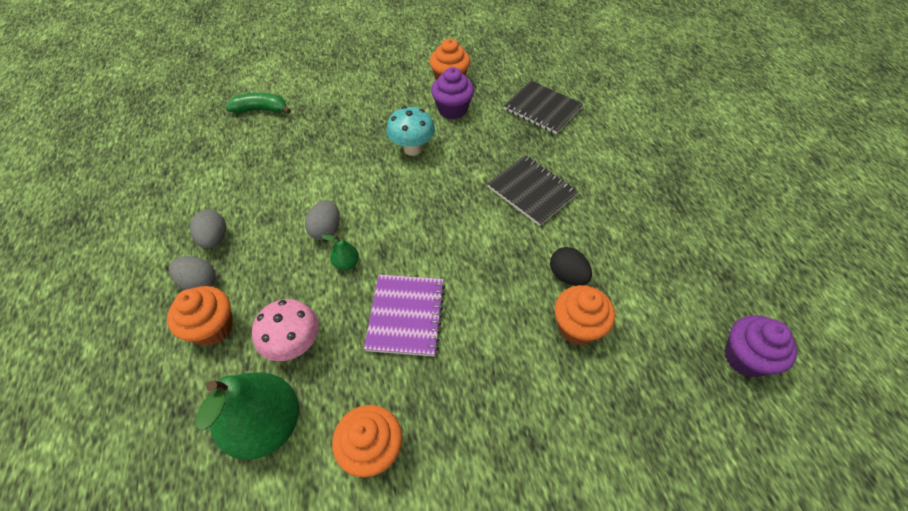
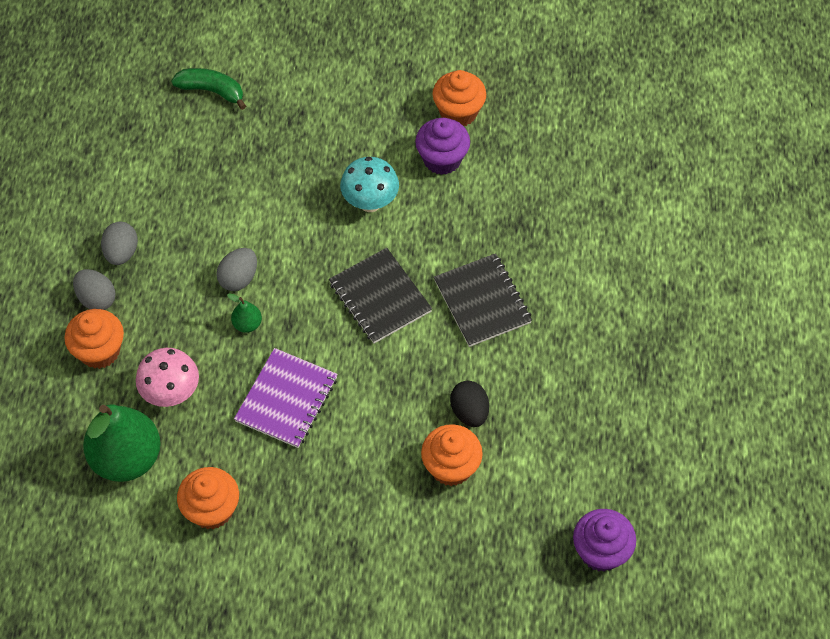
camera: 20 degrees right, 5 degrees up
(542, 109) = (554, 192): black notebook -> black notebook (380, 297)

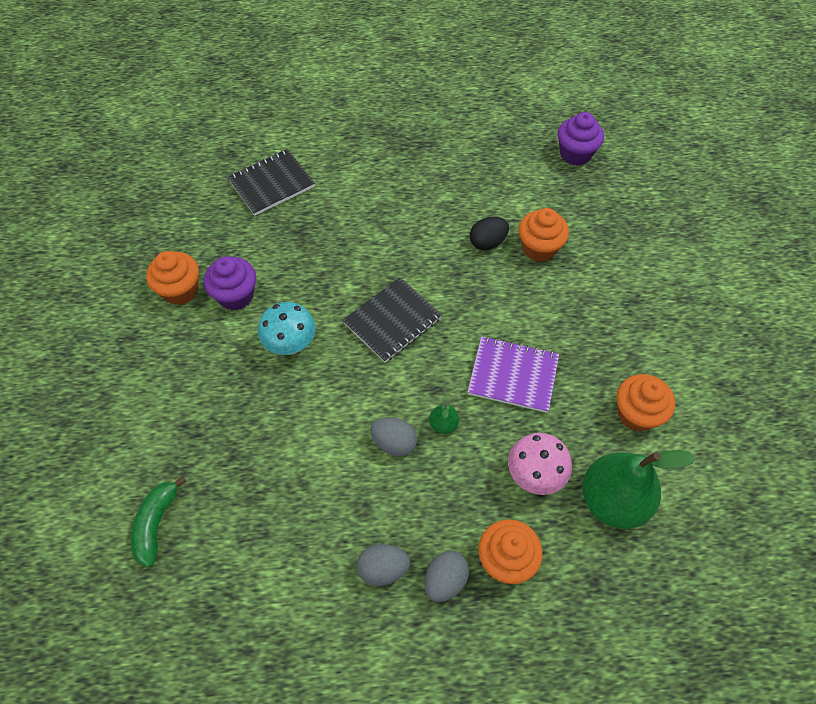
camera: 100 degrees left, 0 degrees up
(482, 301) = (382, 247): black notebook -> black notebook (271, 184)

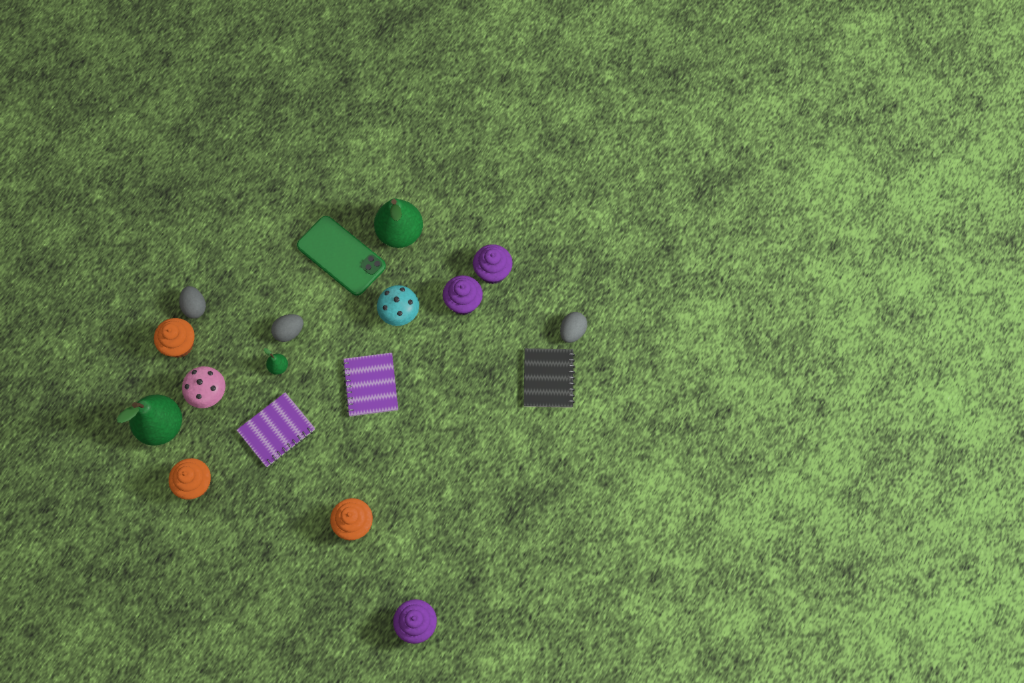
camera: 125 degrees right, 10 degrees up
(156, 524) = (339, 185): green banana -> none
(180, 290) = (492, 271): orange cupcake -> purple cupcake
(185, 409) = (400, 232): none -> green pear
(257, 453) = (341, 256): none -> green phone
(383, 569) = (225, 280): grey egg -> grey egg (572, 331)
(392, 321) = (370, 385): black notebook -> purple notebook
(487, 242) = (385, 491): black egg -> none

